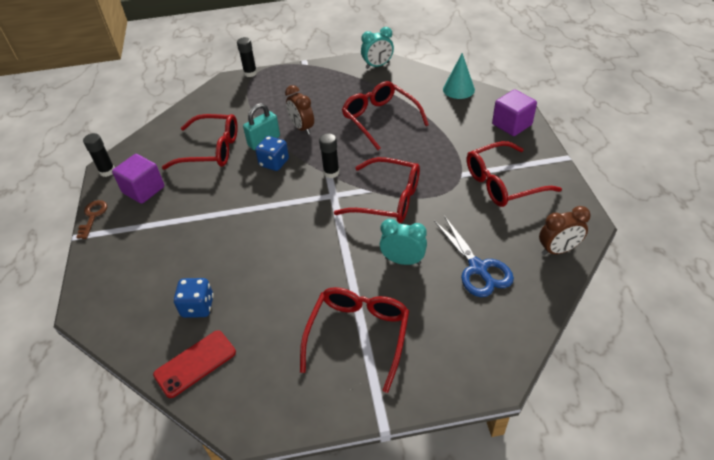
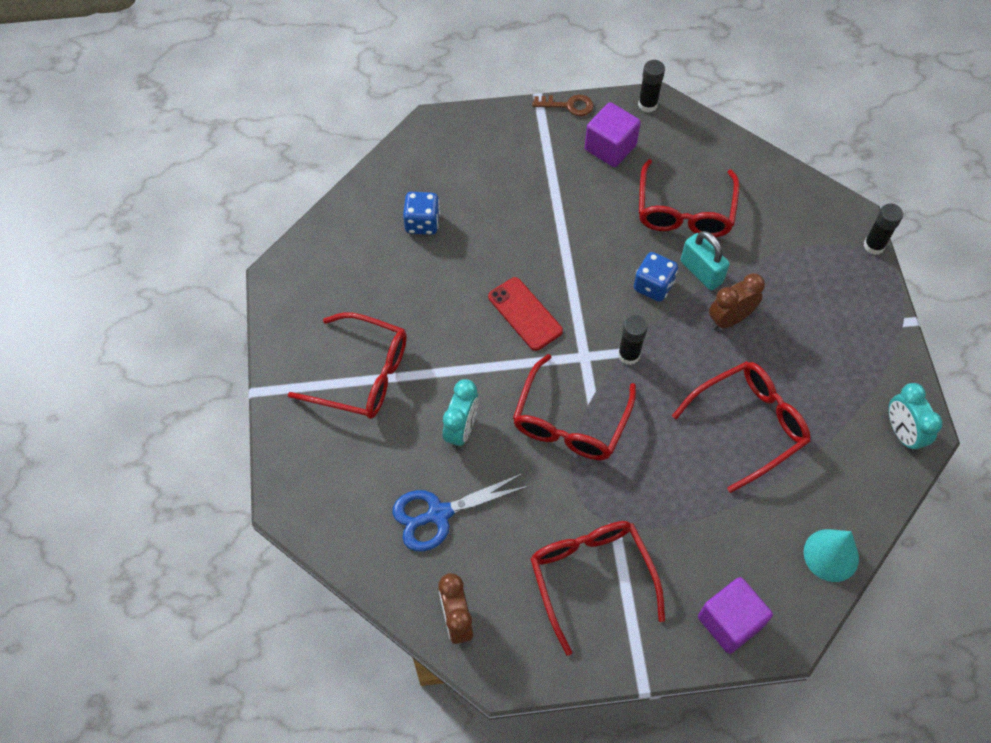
camera: 90 degrees right, 15 degrees up
(195, 363) = (353, 228): red phone -> red phone (525, 314)

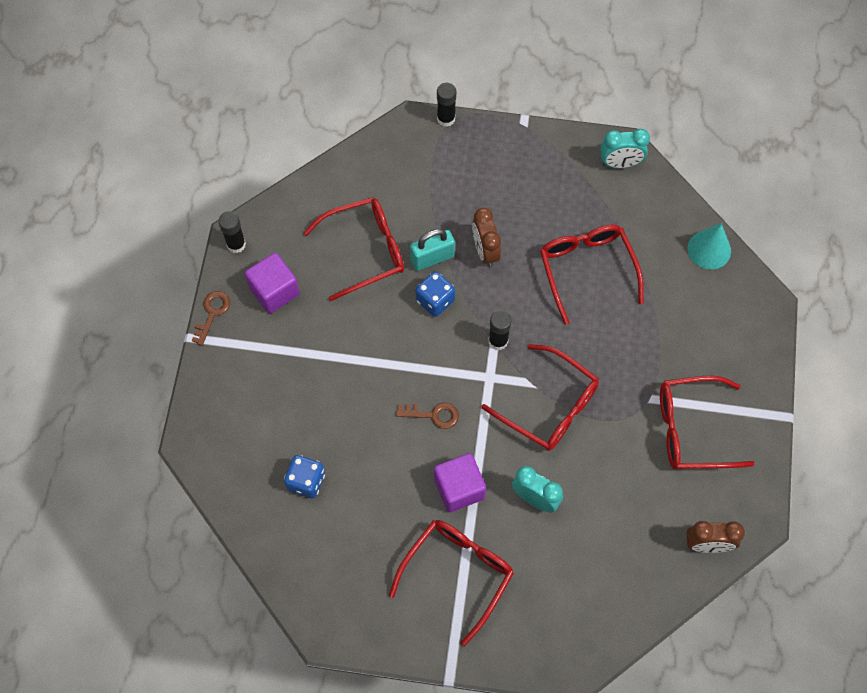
camera: 75 degrees left, 5 degrees up
(439, 514) = (610, 537): blue scissors -> none
(525, 314) = (433, 415): red phone -> brown key
(684, 211) = (365, 251): red glasses -> red glasses turned 45 degrees counterclockwise
(730, 622) = (747, 338): purple cube -> purple cube (459, 488)

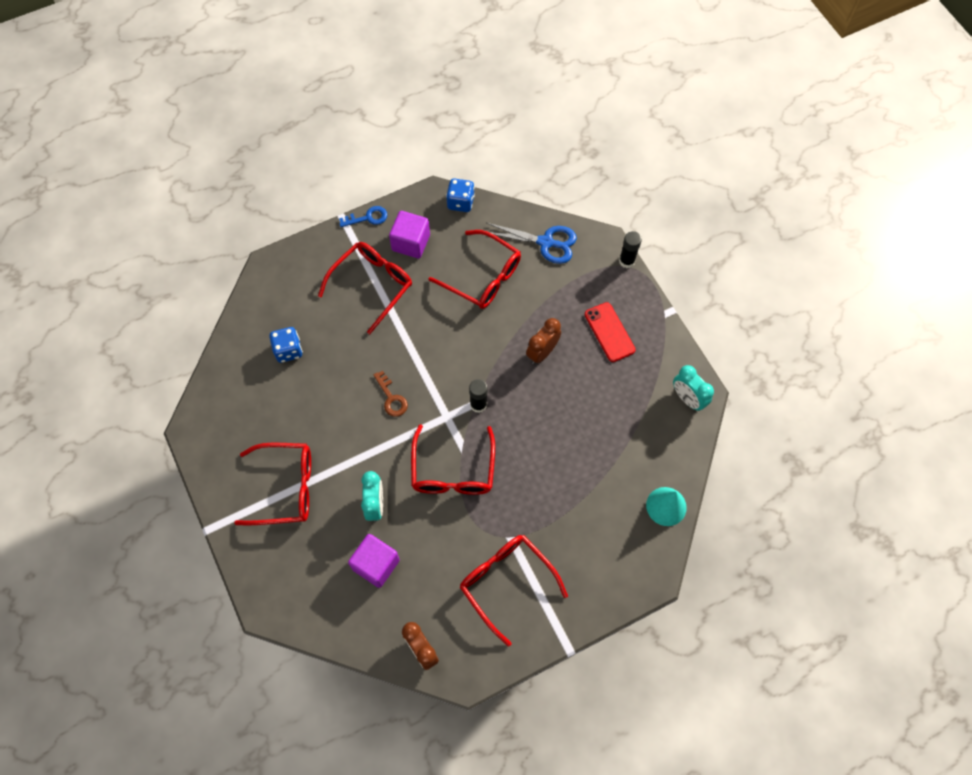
camera: 55 degrees right, 0 degrees up
(212, 313) = (368, 218): brown key -> blue key
(236, 244) = (427, 198): black glue stick -> none
(371, 172) = (546, 242): none -> blue scissors
(432, 258) = (510, 322): turquoise padlock -> none
(435, 300) = (479, 344): blue dice -> blue dice (460, 202)
(459, 488) = (348, 449): purple cube -> purple cube (376, 564)
(507, 181) = (609, 332): none -> red phone
(587, 270) = (580, 429): red glasses -> red glasses (372, 285)

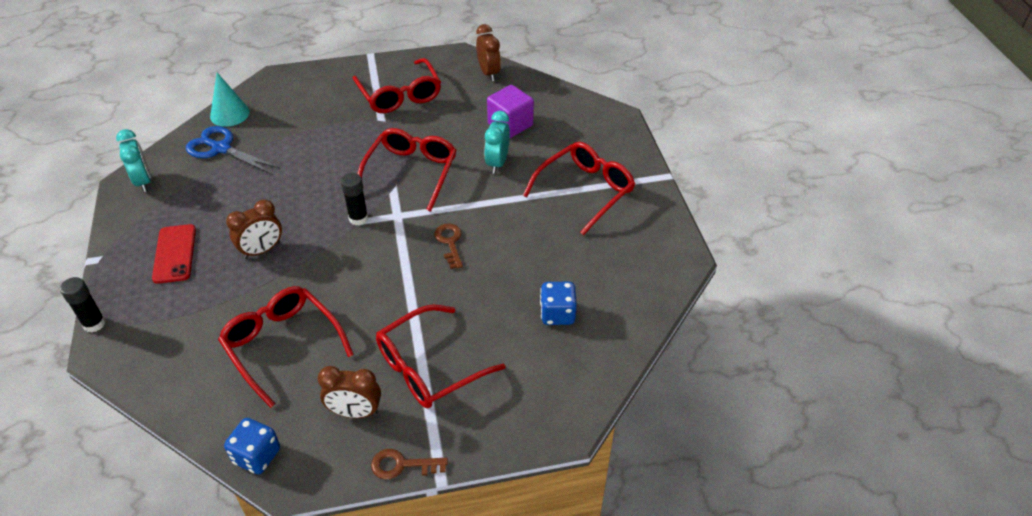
camera: 165 degrees left, 20 degrees down
(285, 488) = (585, 191): red glasses -> red glasses turned 120 degrees clockwise
(368, 218) = (402, 465): blue key -> brown key
(411, 243) = (355, 412): purple cube -> brown clock
(546, 242) = (176, 370): blue scissors -> blue scissors (221, 148)

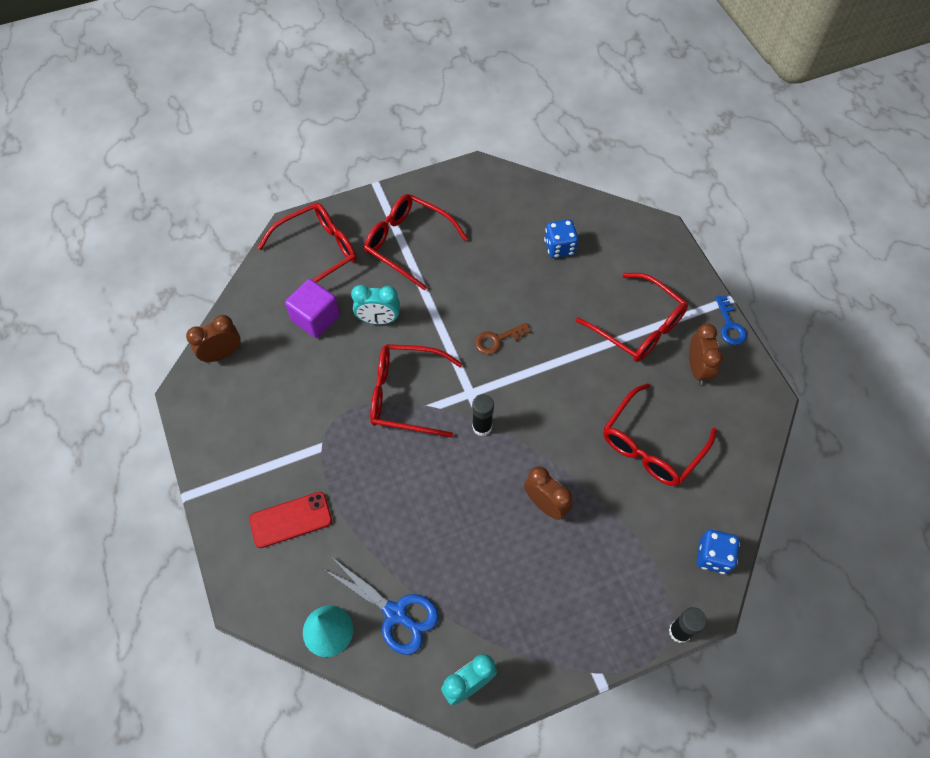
camera: 100 degrees left, 15 degrees up
(174, 254) = (571, 592): red phone -> red phone (290, 520)
(221, 148) = (395, 613): blue scissors -> blue scissors turned 75 degrees counterclockwise
(257, 456) = (759, 427): blue dice -> blue dice (713, 556)
(399, 95) = (271, 439): red glasses -> red glasses (317, 252)
(402, 465) = (730, 325): brown key -> blue key

